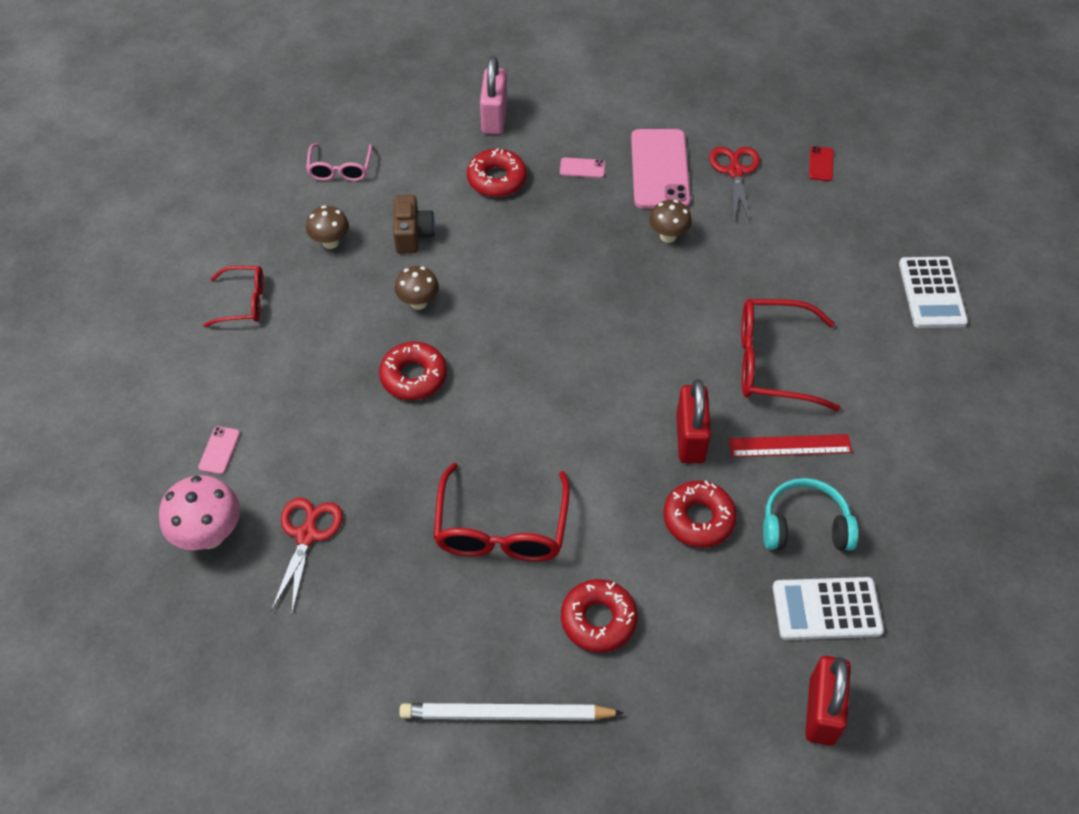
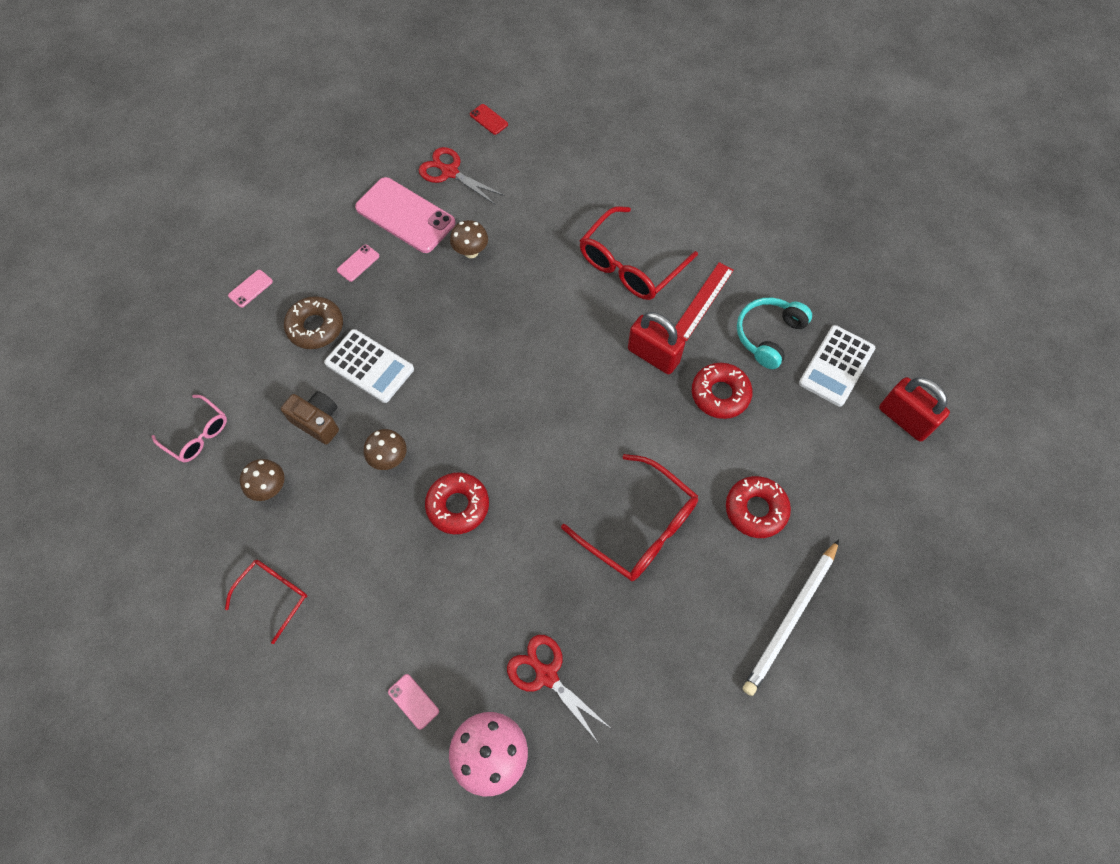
camera: 55 degrees left, 10 degrees up
(494, 117) = (250, 289): pink padlock -> pink phone
(497, 179) = (315, 327): red donut -> brown donut
(931, 293) = (646, 138): white calculator -> white calculator (369, 366)

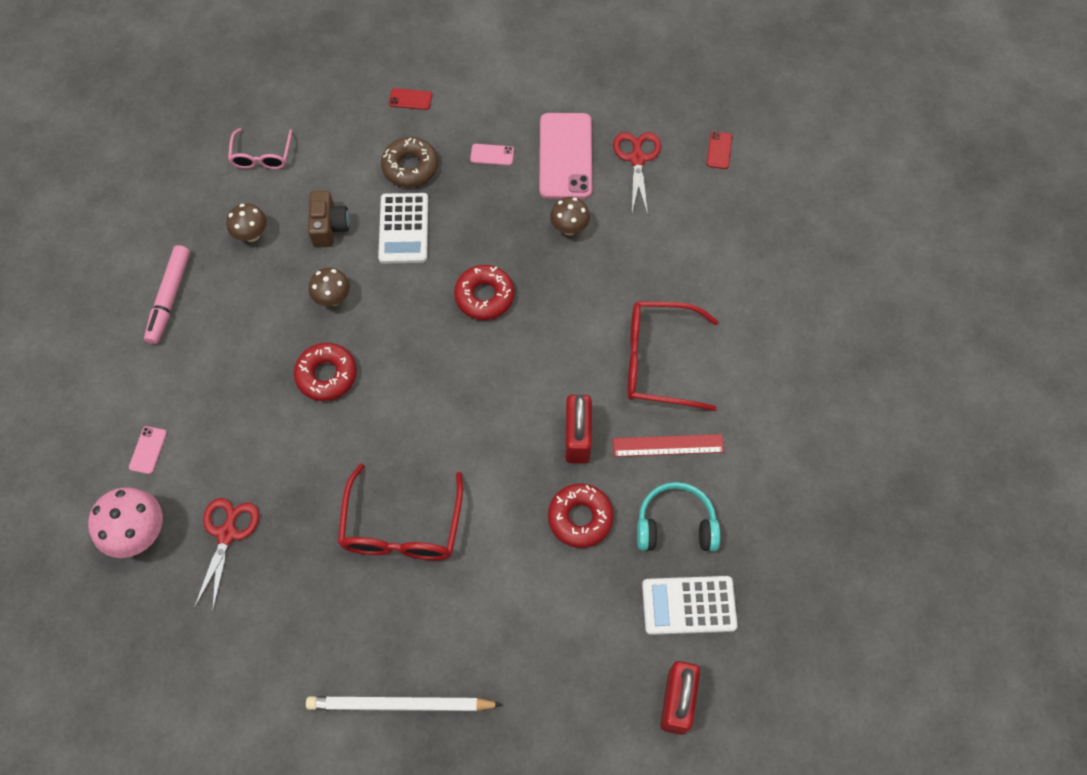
camera: 55 degrees right, 0 degrees up
(250, 289) = (410, 99): pink phone -> red phone
(273, 596) = (169, 298): red glasses -> pink marker
(756, 509) = (485, 615): red donut -> red donut (484, 296)

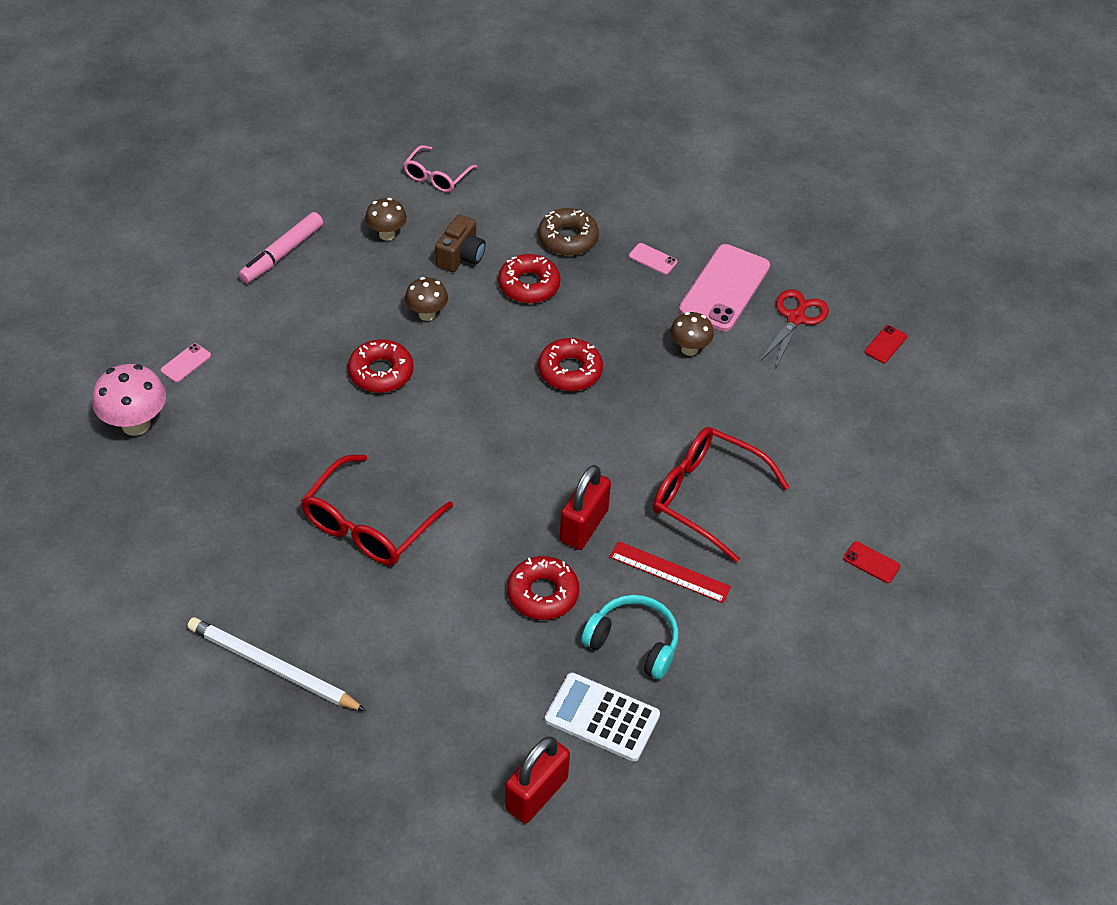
camera: 25 degrees right, 15 degrees down
(227, 534) = (210, 459): red scissors -> none
(403, 229) = (529, 285): white calculator -> red donut
(410, 99) = (603, 184): red phone -> red phone (871, 562)

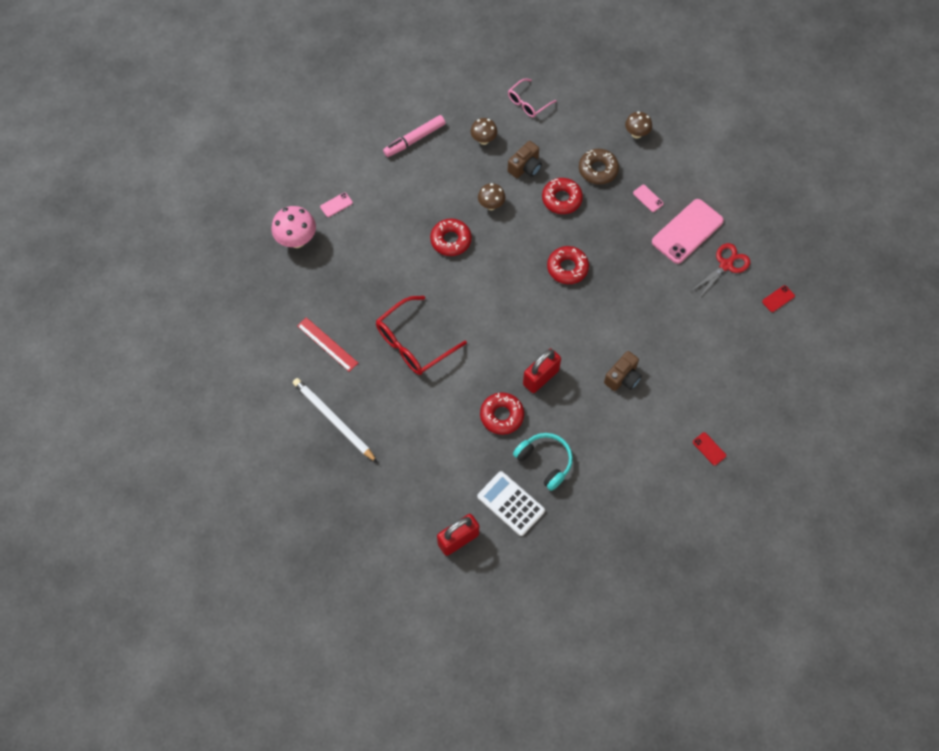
camera: 20 degrees right, 15 degrees up
(669, 572) = (582, 422): red ruler -> red ruler (327, 344)
(689, 349) = (648, 271): brown mushroom -> brown mushroom (636, 134)
(707, 497) = (623, 378): red glasses -> brown camera

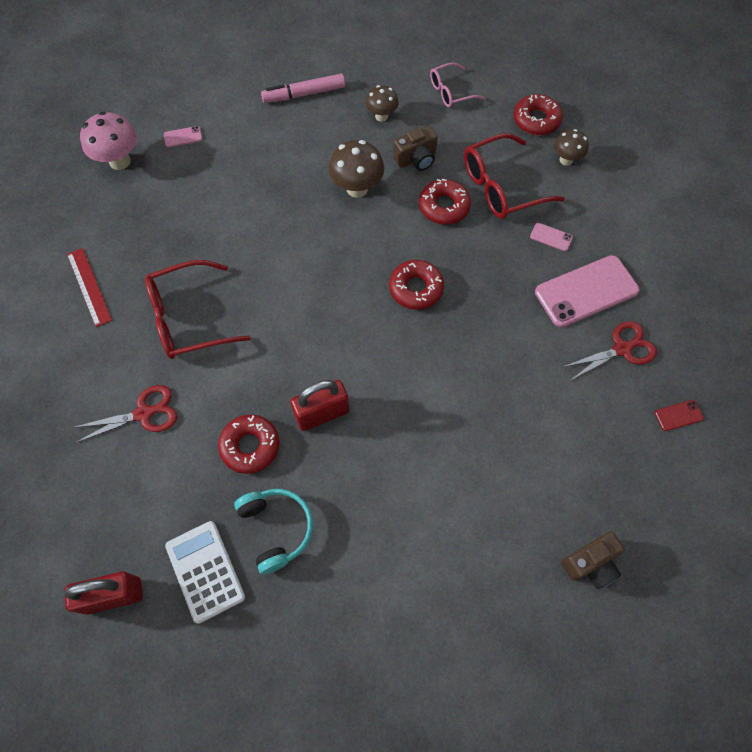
camera: 20 degrees right, 0 degrees up
(333, 420) = (46, 380): white pencil -> none
(416, 419) = (144, 413): none -> red scissors
(451, 240) = (291, 213): red donut -> red donut (536, 120)
(491, 205) = (357, 189): brown mushroom -> brown mushroom, size x1.57
(598, 170) = (502, 186): brown donut -> red glasses
(623, 378) = (428, 450): brown camera -> brown camera (590, 563)
(648, 198) = (551, 237): pink phone -> pink phone turned 45 degrees counterclockwise
(709, 449) = (507, 593): red phone -> none

